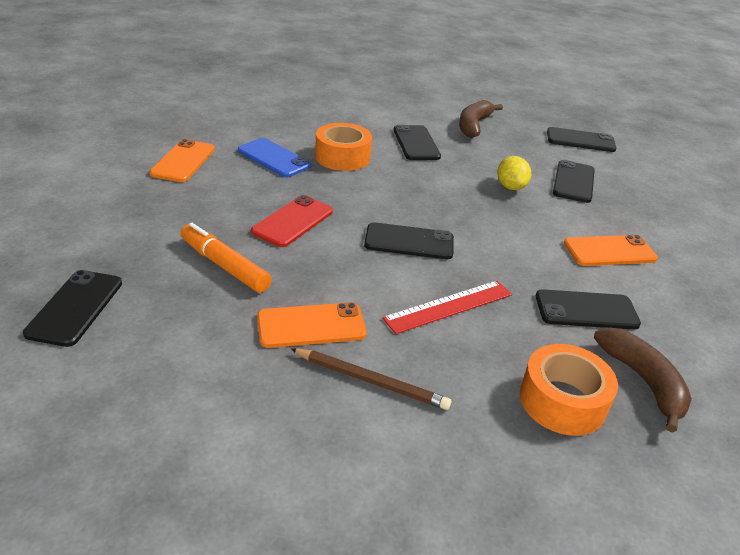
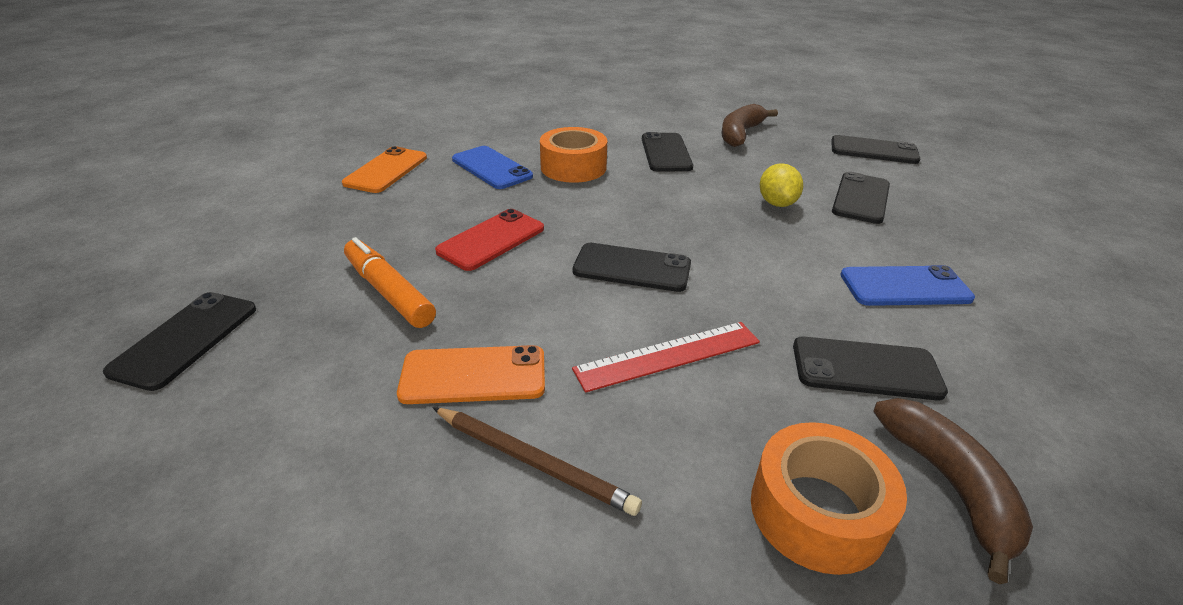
camera: 10 degrees right, 0 degrees up
(609, 251) = (904, 287): orange phone -> blue phone

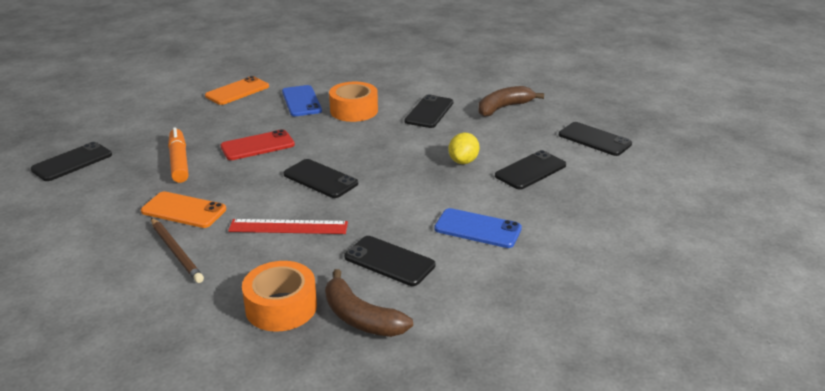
camera: 25 degrees right, 5 degrees down
(949, 485) = (360, 318): brown banana -> brown banana turned 120 degrees clockwise

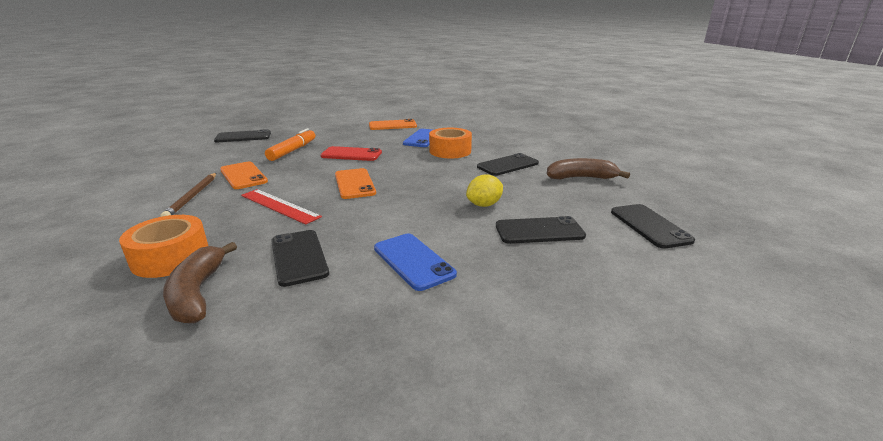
camera: 35 degrees right, 5 degrees down
(320, 179) = (355, 184): black phone -> orange phone

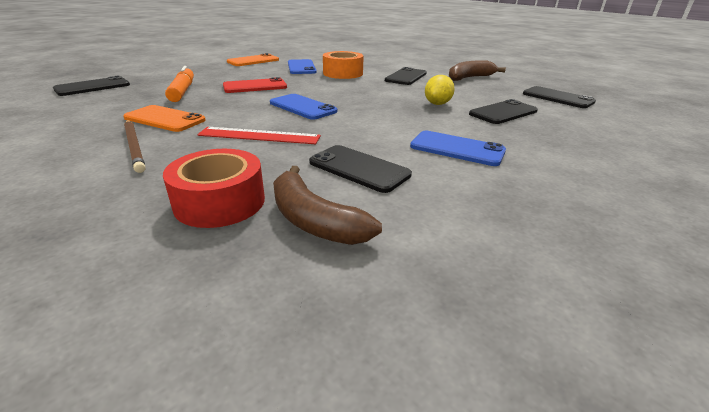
camera: 30 degrees left, 5 degrees up
(171, 257) = (220, 202): orange tape -> red tape
(355, 184) = (303, 107): orange phone -> blue phone

